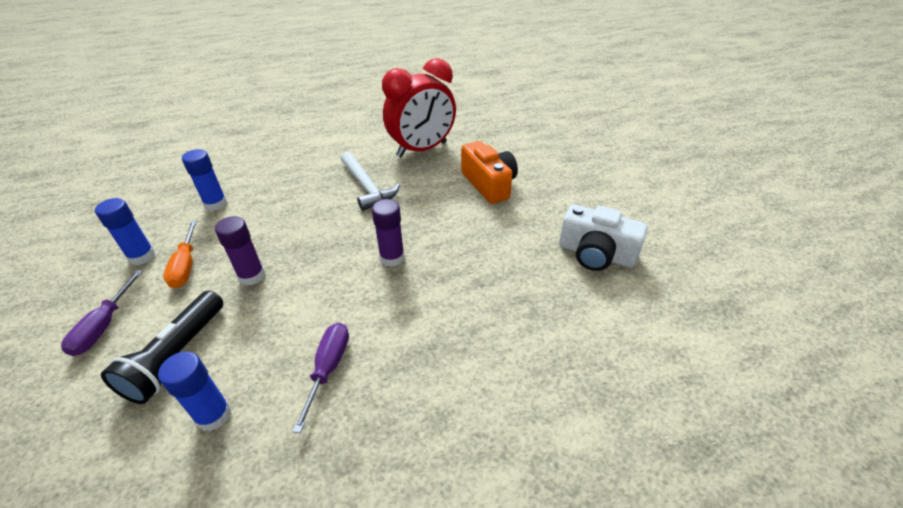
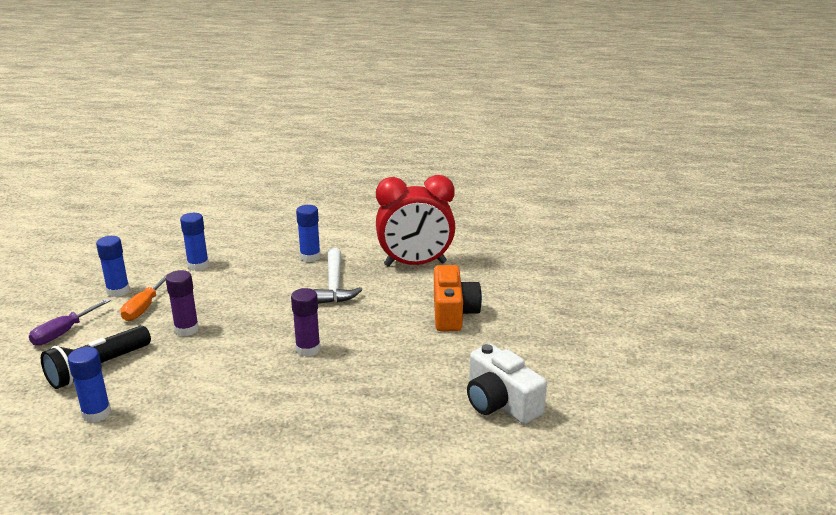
camera: 25 degrees right, 15 degrees down
(323, 166) = (310, 257): none -> blue glue stick
(328, 369) = (194, 412): purple screwdriver -> none

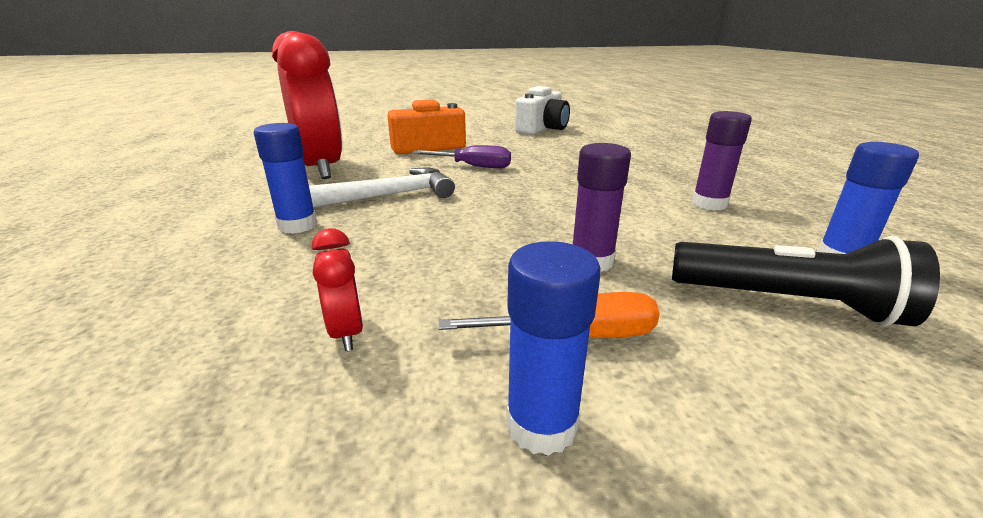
camera: 110 degrees left, 0 degrees up
(64, 332) = (797, 423): purple screwdriver -> purple screwdriver (473, 166)
(198, 266) = (347, 332): blue glue stick -> red clock
(308, 349) = (547, 183): purple glue stick -> purple glue stick (709, 204)

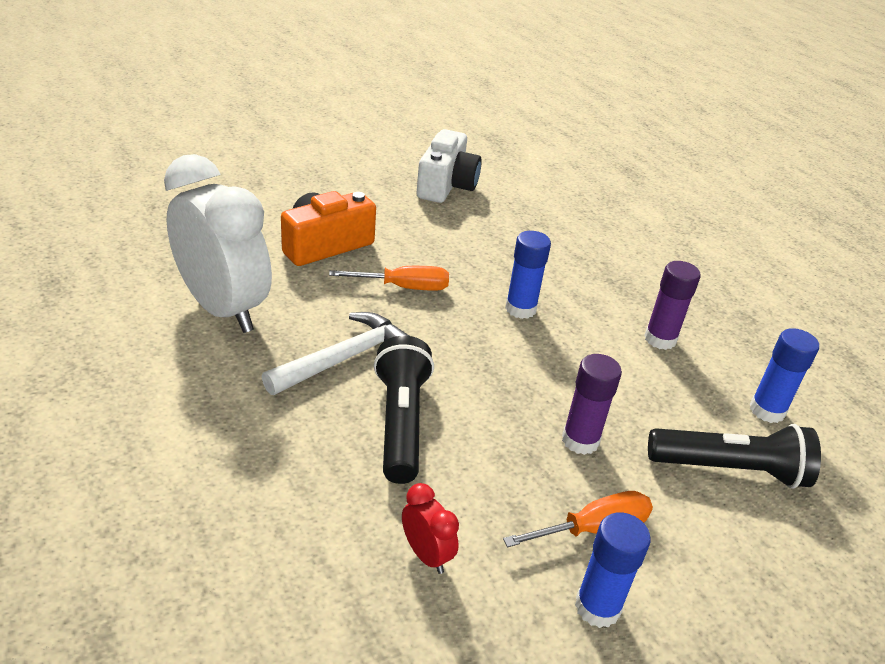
camera: 20 degrees left, 10 degrees up
(298, 225) = (281, 424): blue glue stick -> blue glue stick (520, 309)
(321, 169) = (223, 309): red clock -> white clock
(407, 233) = (401, 422): none -> black flashlight
(473, 166) = (403, 287): purple screwdriver -> orange screwdriver

